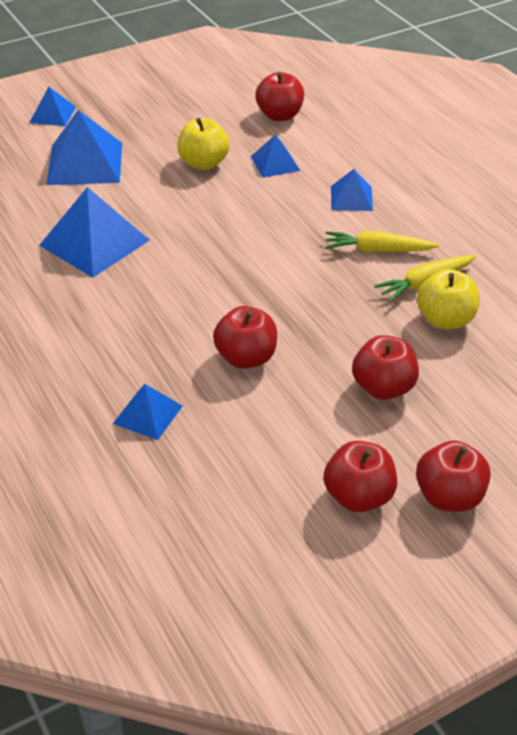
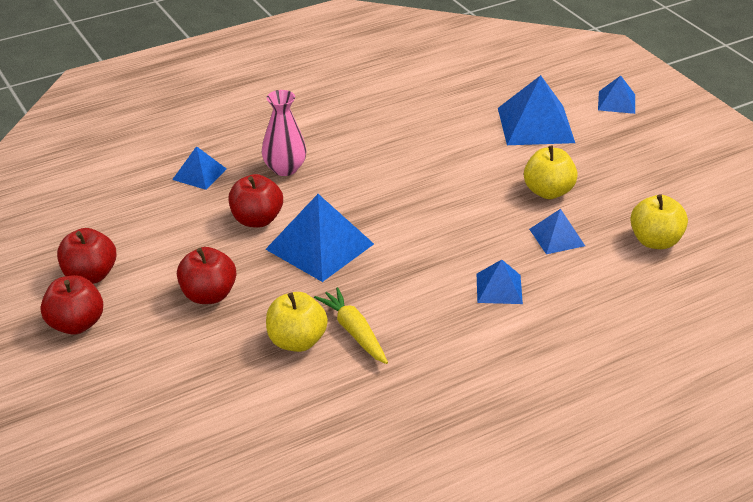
camera: 90 degrees right, 5 degrees down
(94, 242) = (414, 137): blue pyramid -> blue pyramid (320, 246)
(144, 339) = (285, 168): none -> pink vase
(279, 115) = (655, 241): red apple -> yellow apple
(377, 250) = (408, 302): yellow carrot -> none

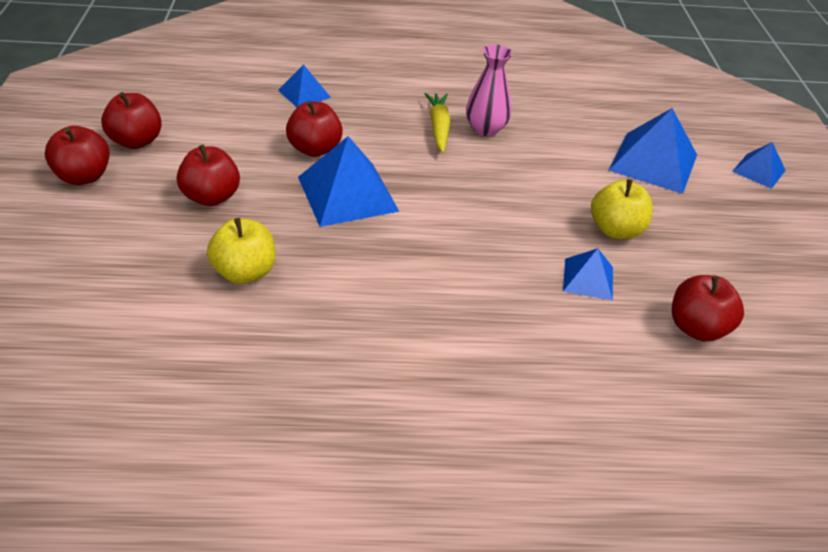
camera: 25 degrees right, 5 degrees up
(285, 168) = (380, 115): pink vase -> pink vase (485, 129)
(354, 332) = (304, 286): yellow carrot -> yellow carrot (438, 127)
(499, 288) = (484, 305): blue pyramid -> none
(655, 241) = (697, 328): yellow apple -> red apple

